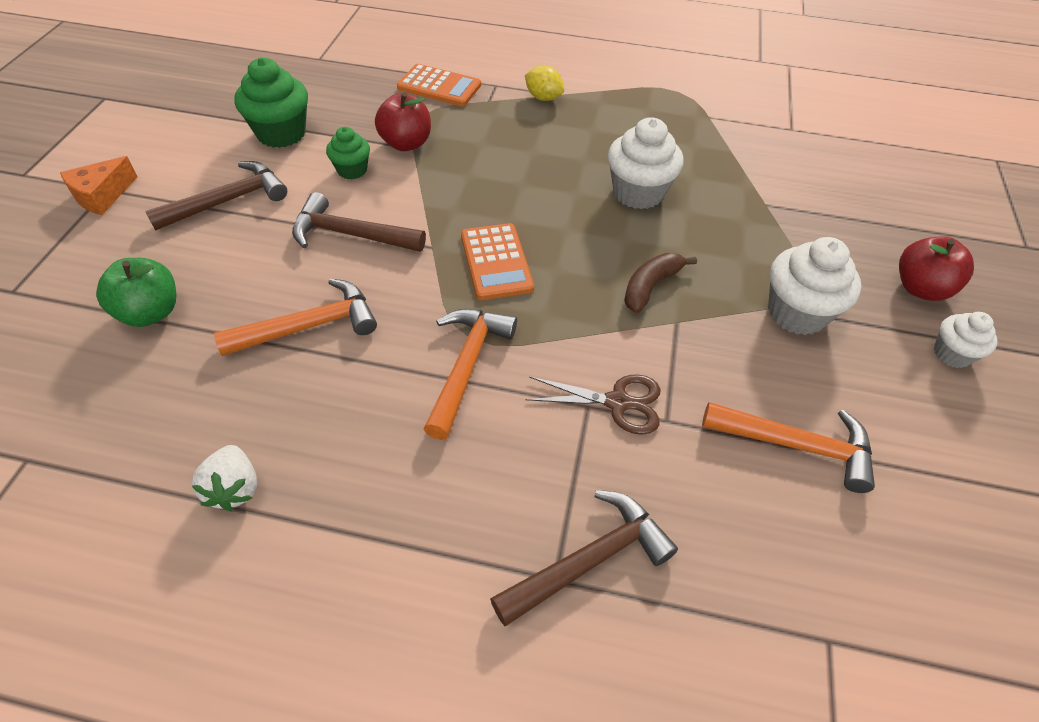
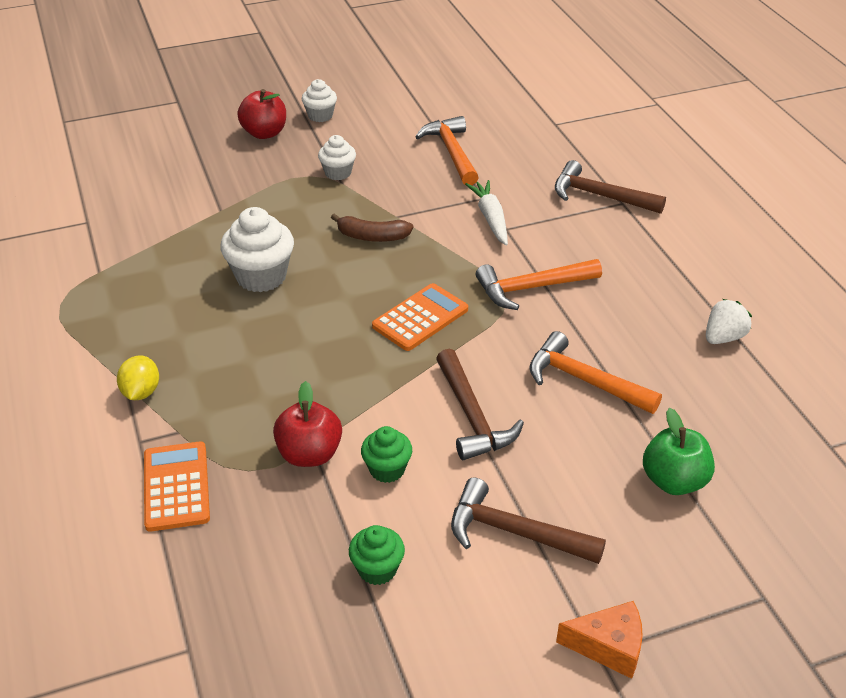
camera: 120 degrees left, 10 degrees down
(281, 133) = (377, 569): green cupcake -> green cupcake, size x0.59
(618, 402) = (490, 218): brown scissors -> white carrot
(797, 313) = (338, 173): white cupcake -> white cupcake, size x0.59

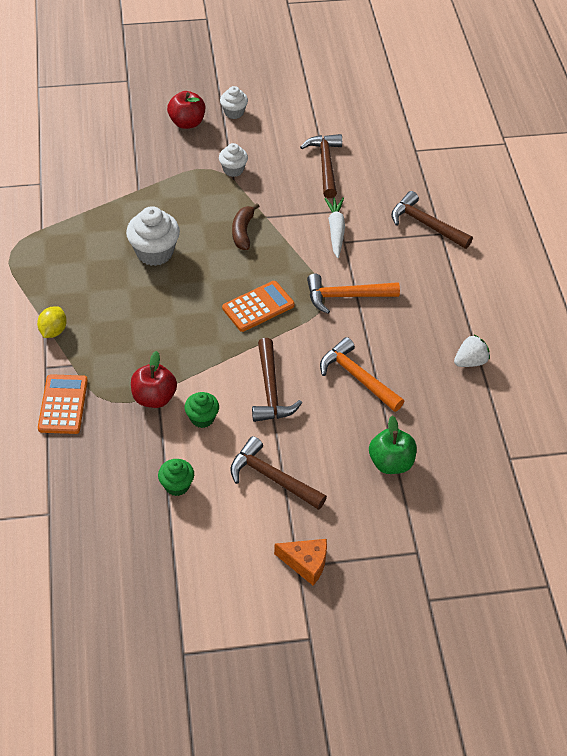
camera: 10 degrees right, 10 degrees up
(372, 236) = (243, 232): brown banana -> brown banana turned 75 degrees clockwise
(451, 152) = (325, 164): orange hammer -> brown hammer

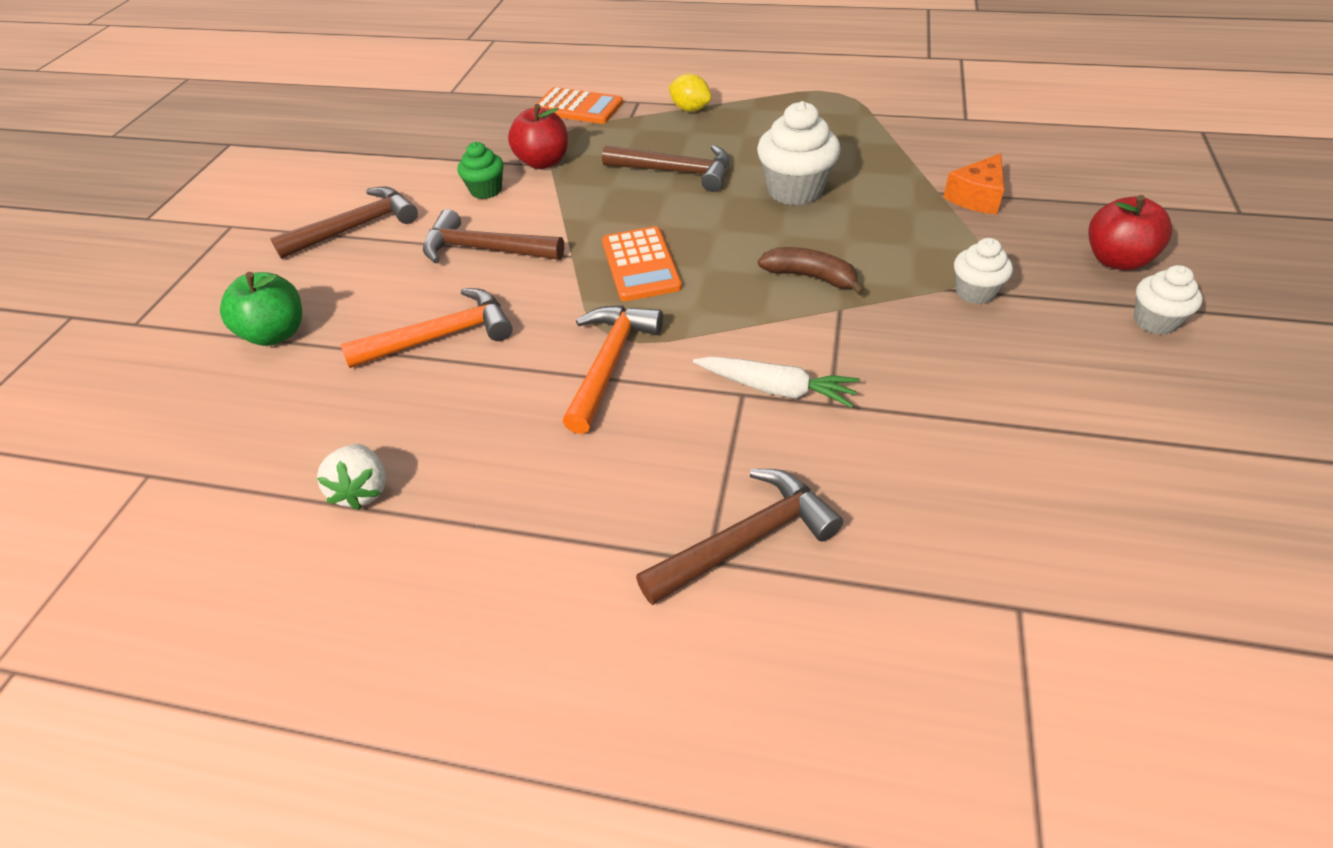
camera: 115 degrees right, 5 degrees down
(177, 485) = (412, 162): green cupcake -> none
(306, 563) = (227, 231): orange cheese -> orange cheese (977, 197)
(325, 164) = (977, 419): brown hammer -> brown hammer (676, 172)

